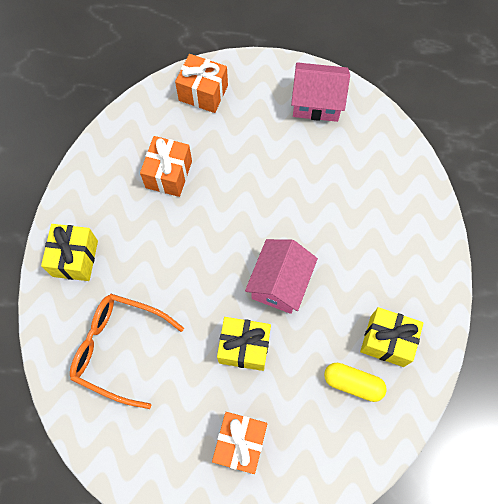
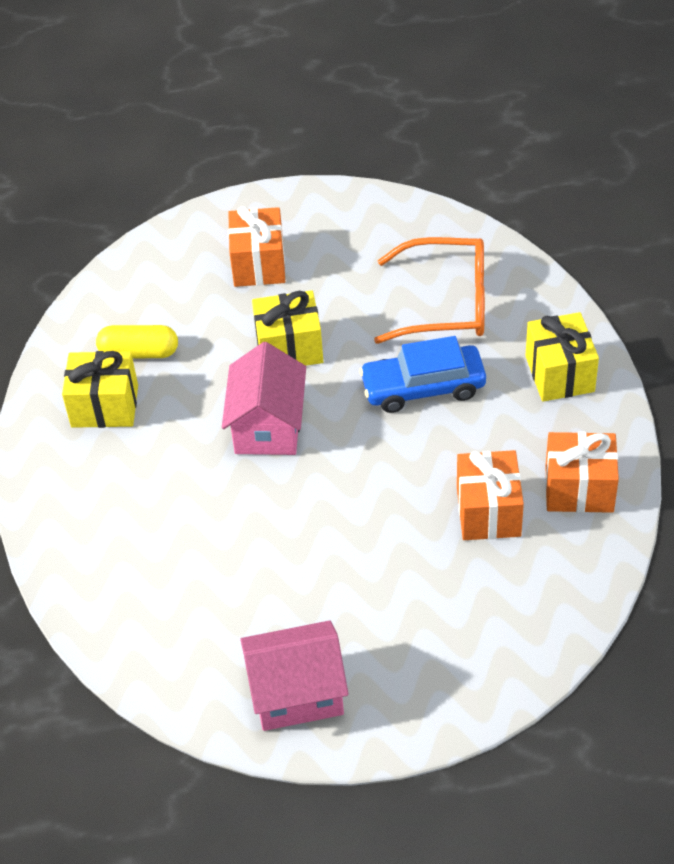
camera: 165 degrees right, 20 degrees down
(167, 279) = (423, 387): none -> blue car
(203, 93) = (496, 649): orange gift -> orange gift (579, 489)

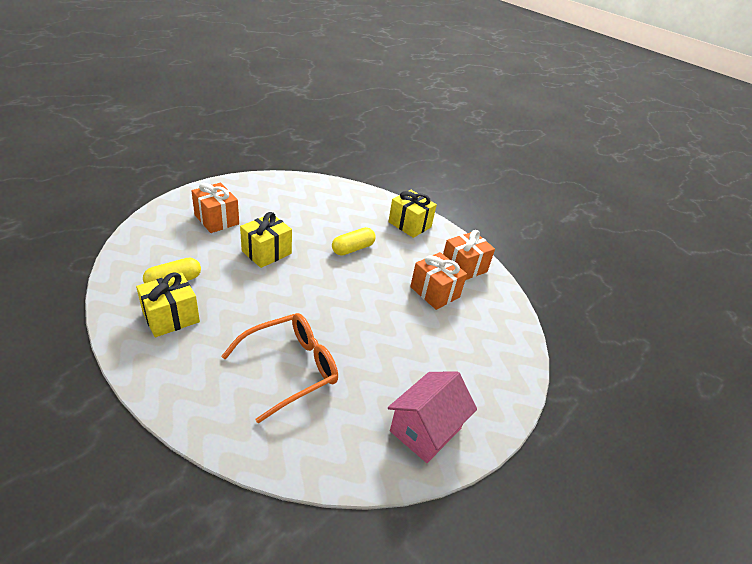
camera: 45 degrees left, 10 degrees down
(268, 426) = (286, 293): pink house -> none
(423, 387) = (353, 249): blue car -> yellow capsule
(447, 303) = (332, 211): orange glasses -> orange glasses (291, 368)

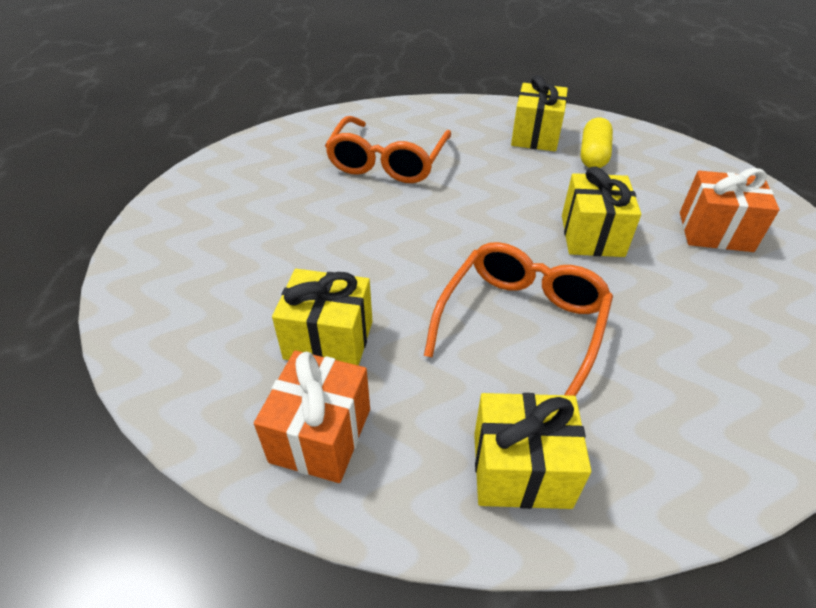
camera: 145 degrees right, 5 degrees up
(353, 249) = (521, 323): yellow capsule -> orange glasses
(425, 429) = (218, 190): pink house -> none
(434, 292) = (329, 340): orange gift -> yellow gift

